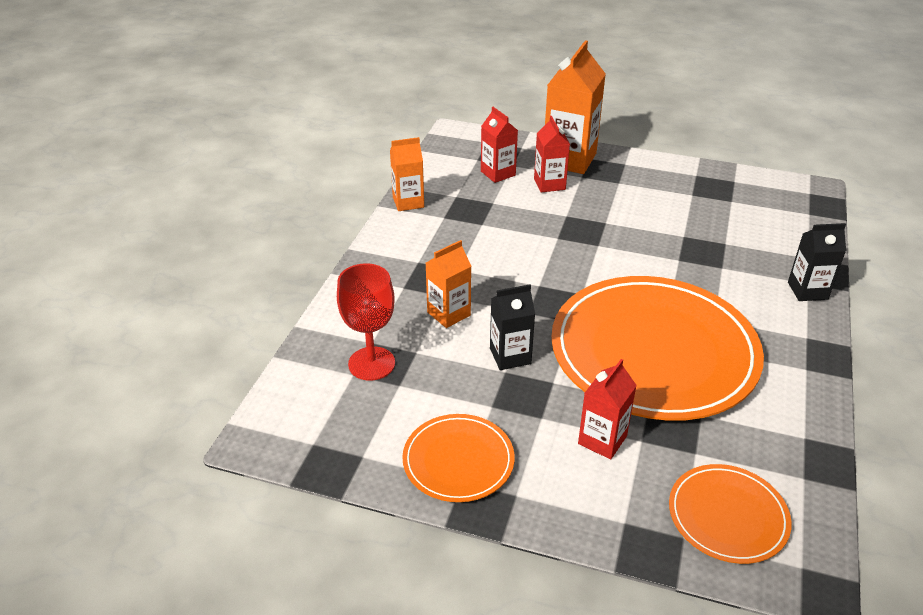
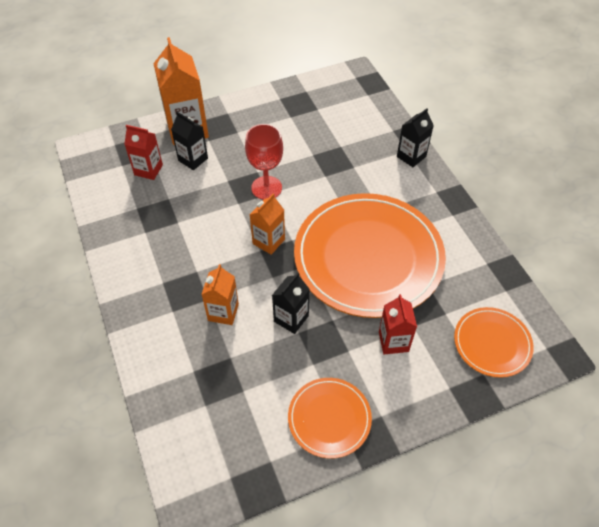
camera: 40 degrees left, 15 degrees up
(371, 363) = (209, 388): red goblet -> red goblet (266, 188)
(408, 202) = (106, 234): orange carton -> orange carton (268, 241)
(549, 184) = (193, 159): red carton -> black carton

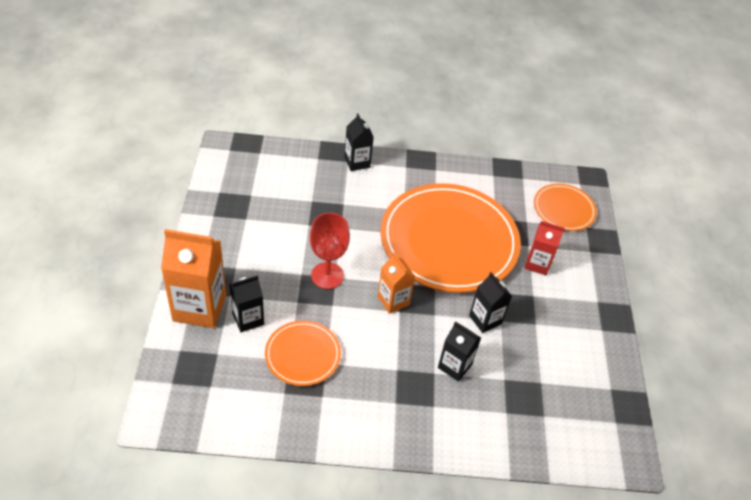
camera: 70 degrees left, 5 degrees down
(148, 170) = (235, 363): red carton -> none
(223, 312) = (454, 366): orange carton -> black carton
(329, 418) = (588, 334): orange plate -> orange plate (303, 355)

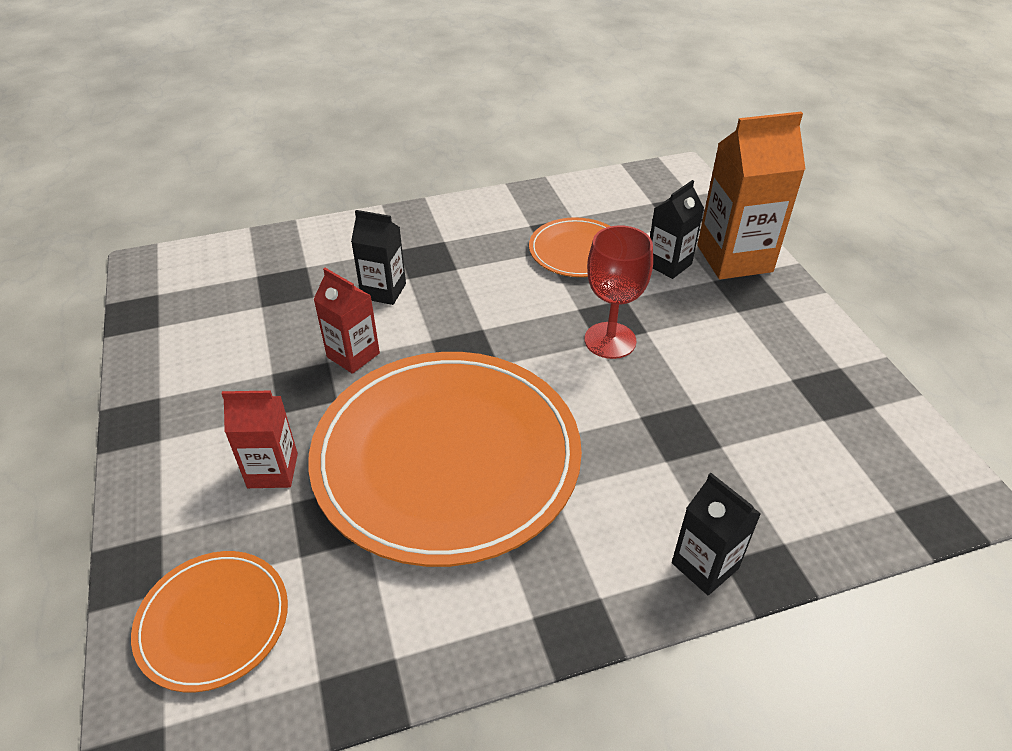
camera: 165 degrees right, 5 degrees down
(393, 301) = (498, 338): orange carton -> none
(485, 319) = (353, 355): black carton -> red carton

